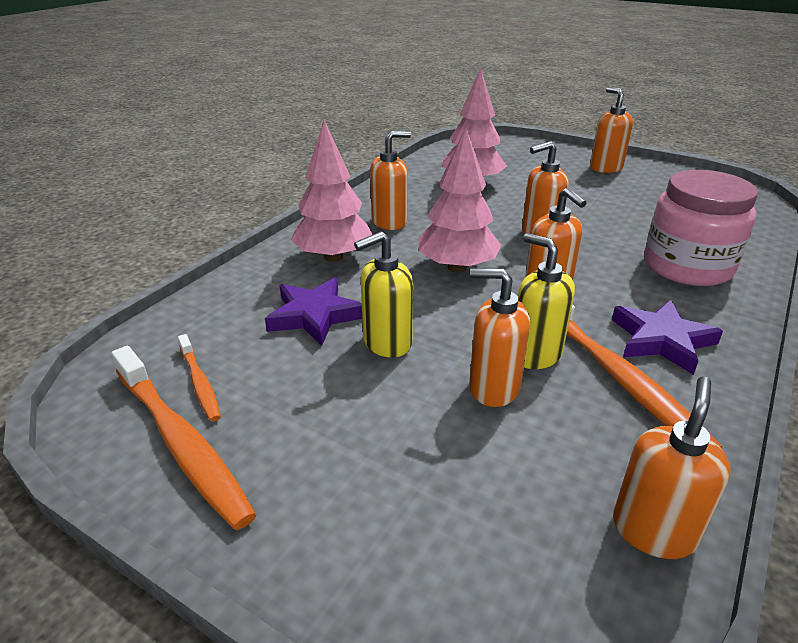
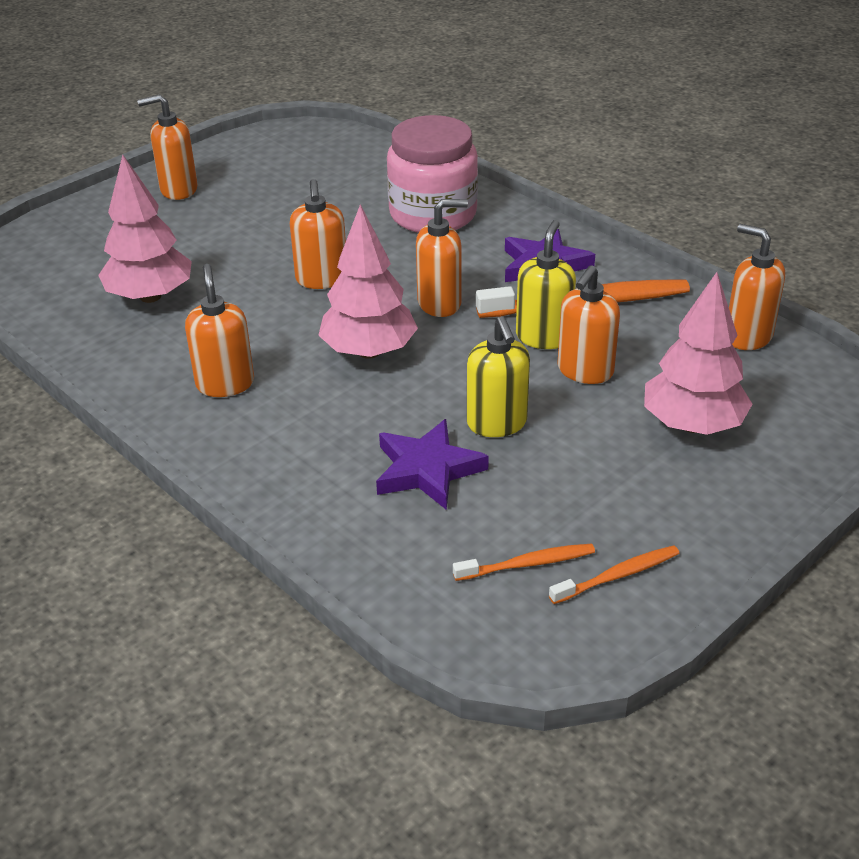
camera: 75 degrees left, 5 degrees up
(180, 442) = (617, 576): orange toothbrush -> orange toothbrush, size x0.52
(333, 257) = (297, 443): pink tree -> pink tree (692, 425)
(535, 354) = (543, 337): yellow soap dispenser -> yellow soap dispenser turned 135 degrees clockwise

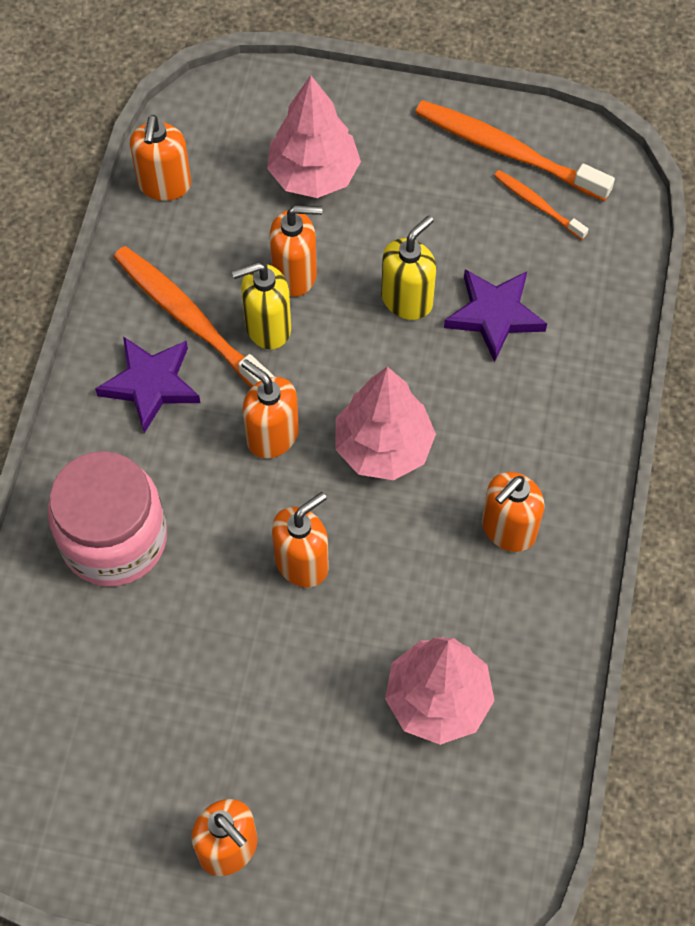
camera: 125 degrees left, 25 degrees up
(617, 576) = (508, 151): orange toothbrush -> orange toothbrush, size x1.91

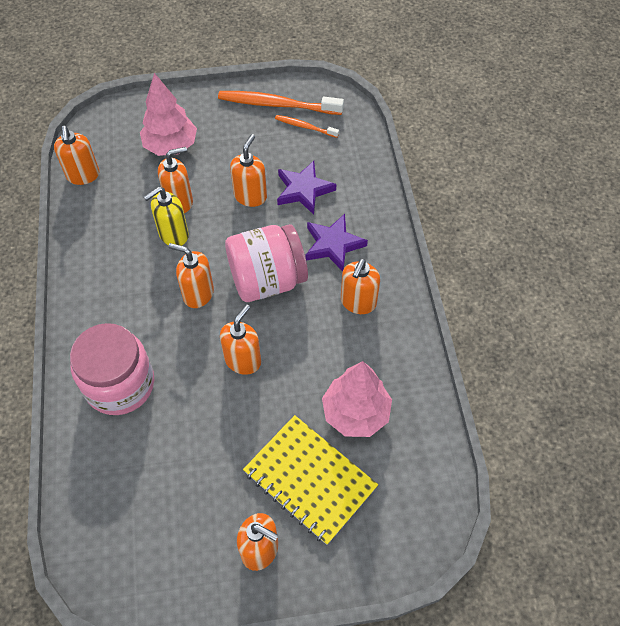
camera: 20 degrees left, 5 degrees down
(151, 384) = (112, 287): purple star -> purple star (333, 245)
(191, 320) = (125, 244): orange toothbrush -> none
(334, 775) = (310, 480): none -> yellow notebook
(383, 447) = (267, 280): pink tree -> pink jar
(407, 299) = (250, 196): yellow soap dispenser -> orange soap dispenser

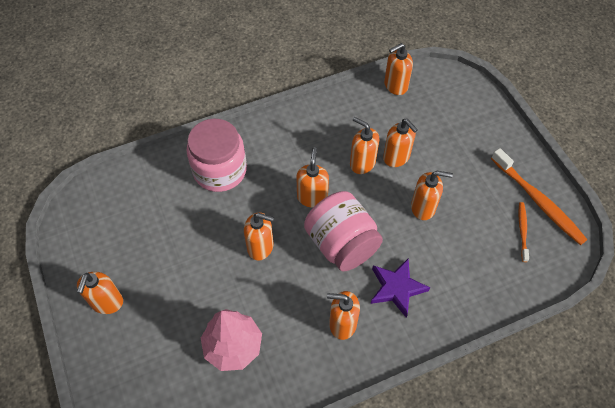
camera: 75 degrees right, 0 degrees up
(171, 146) = (451, 134): pink tree -> none
(173, 235) = (362, 163): yellow soap dispenser -> orange soap dispenser
(277, 105) = (538, 201): orange toothbrush -> orange toothbrush turned 150 degrees clockwise
(304, 190) = (448, 248): purple star -> none
(310, 480) = (167, 324): yellow notebook -> none

